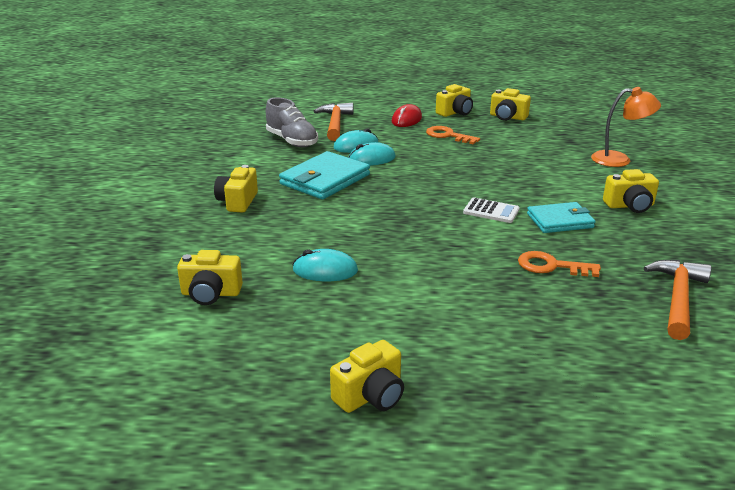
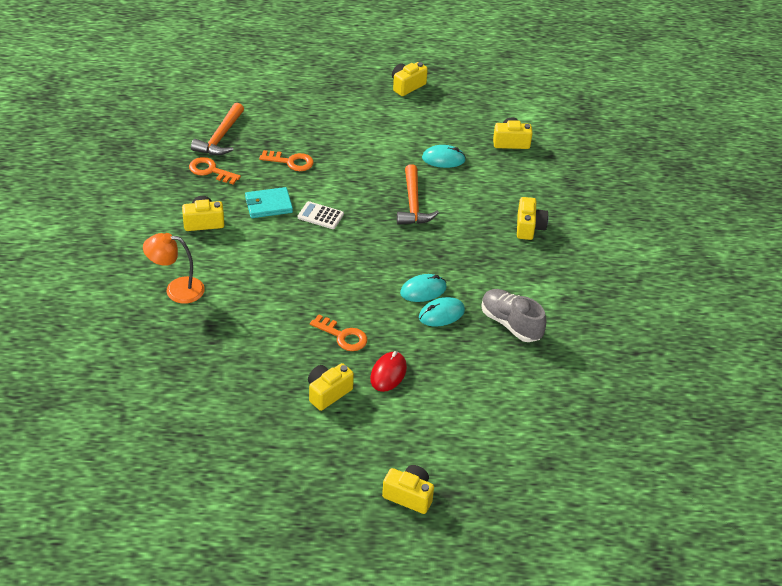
camera: 175 degrees right, 15 degrees up
(325, 179) = (463, 257): turquoise wallet -> none
(335, 123) = (471, 363): orange hammer -> orange hammer (413, 204)
(507, 117) = (265, 381): yellow camera -> yellow camera (409, 496)
(660, 255) = (210, 171): none -> orange key

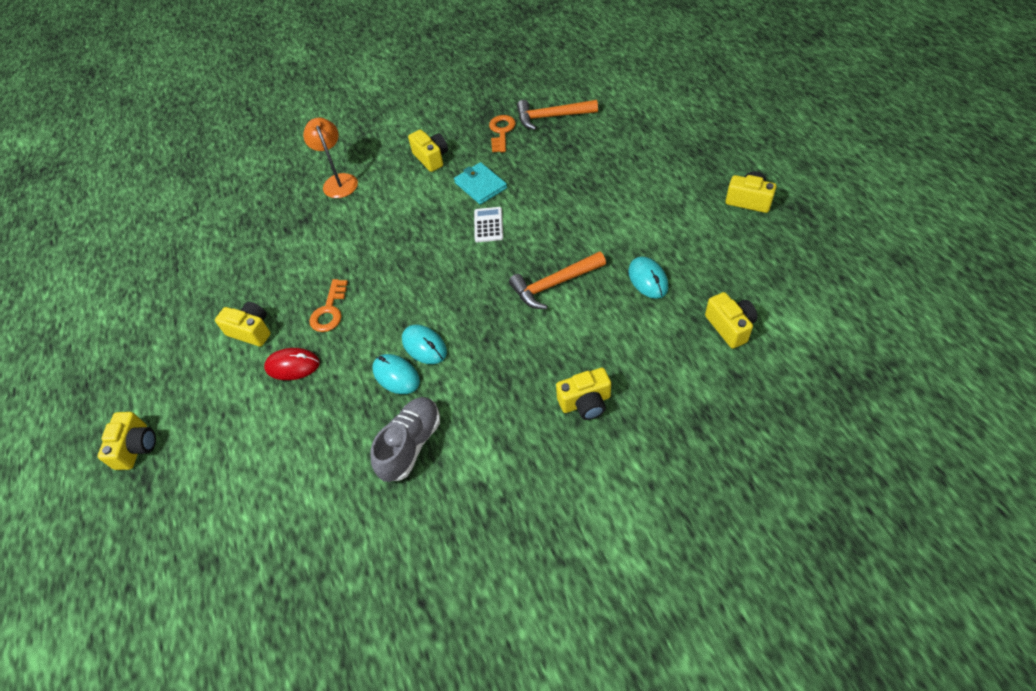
camera: 75 degrees right, 10 degrees up
(291, 162) = (552, 172): orange key -> none

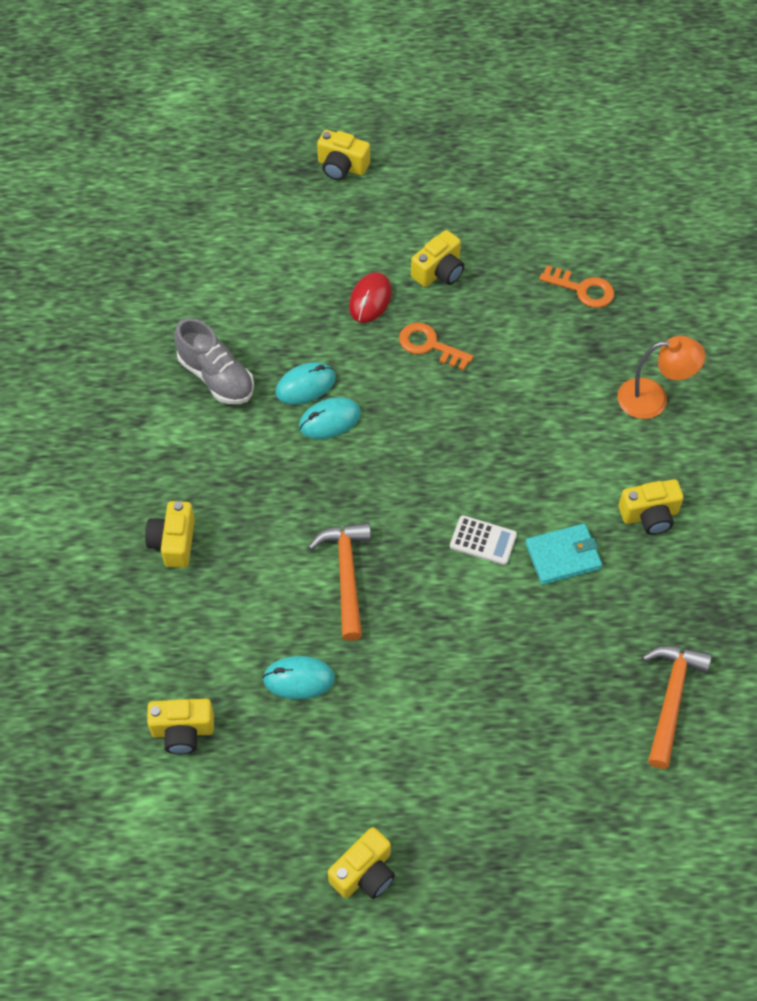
camera: 105 degrees right, 5 degrees up
(501, 131) = (667, 620): orange key -> orange key (582, 289)

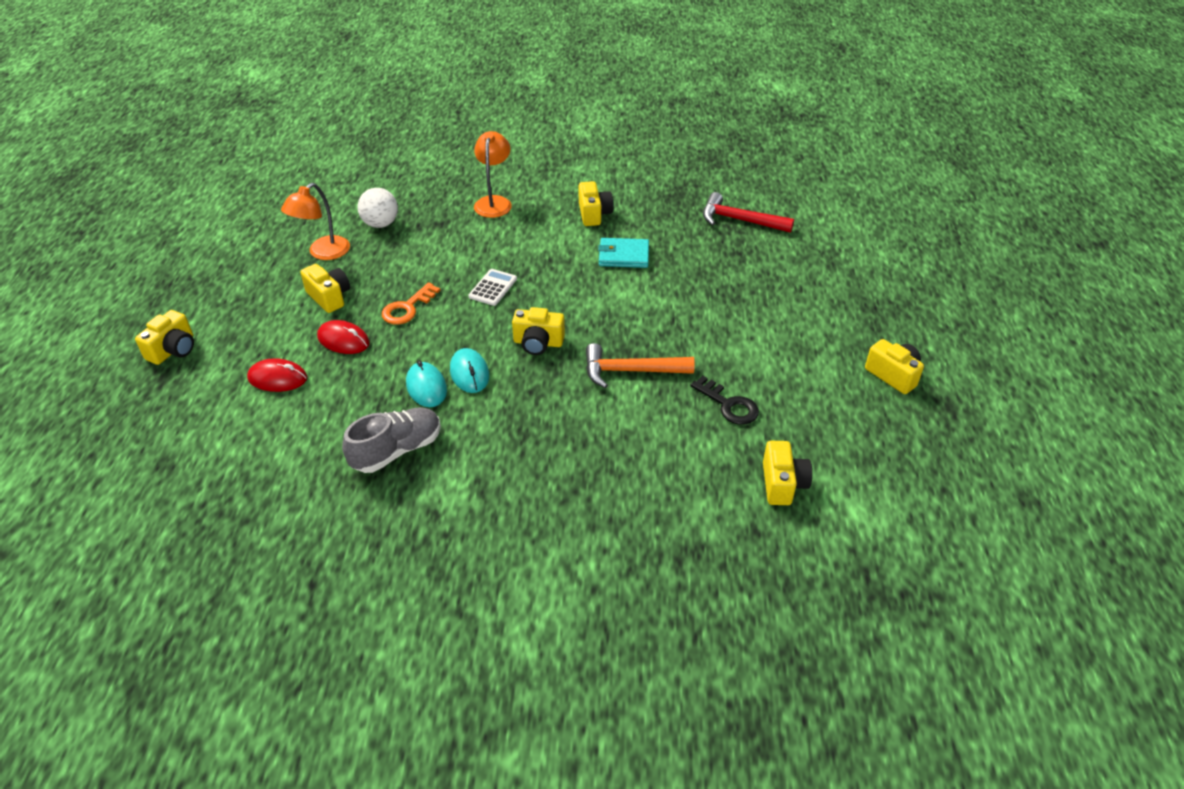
camera: 85 degrees left, 15 degrees down
(173, 542) = (584, 487): yellow camera -> yellow camera (538, 343)
(299, 679) = (729, 405): turquoise mouse -> black key
(308, 259) = (278, 378): none -> red mouse
(483, 540) = (605, 293): white calculator -> white calculator (493, 288)
(516, 247) = (323, 253): none -> orange lamp
(563, 556) = (623, 255): turquoise wallet -> turquoise wallet turned 75 degrees counterclockwise
(582, 289) = (380, 224): orange key -> white ball
(671, 699) = (740, 220): orange hammer -> red hammer

